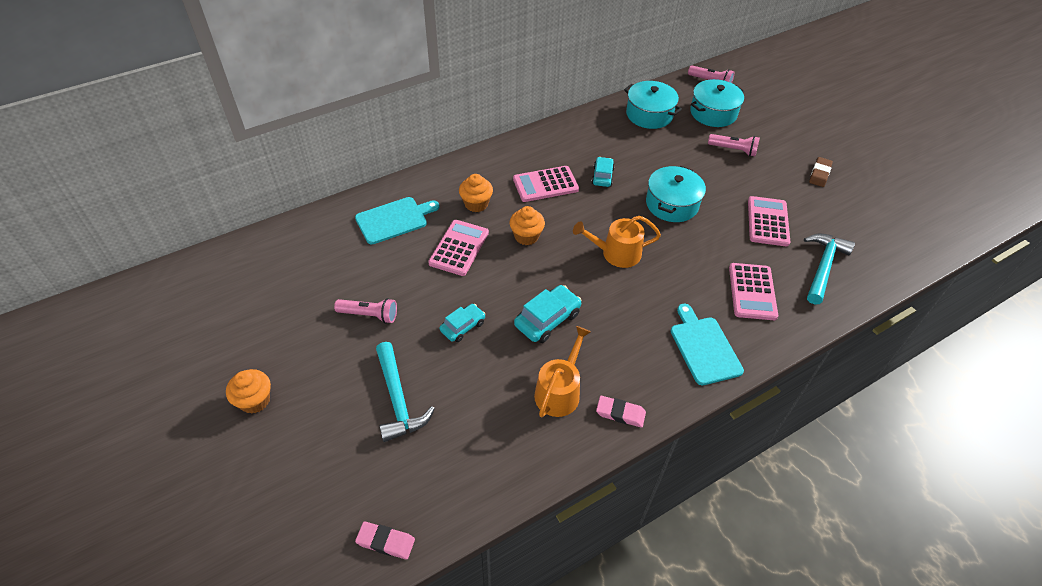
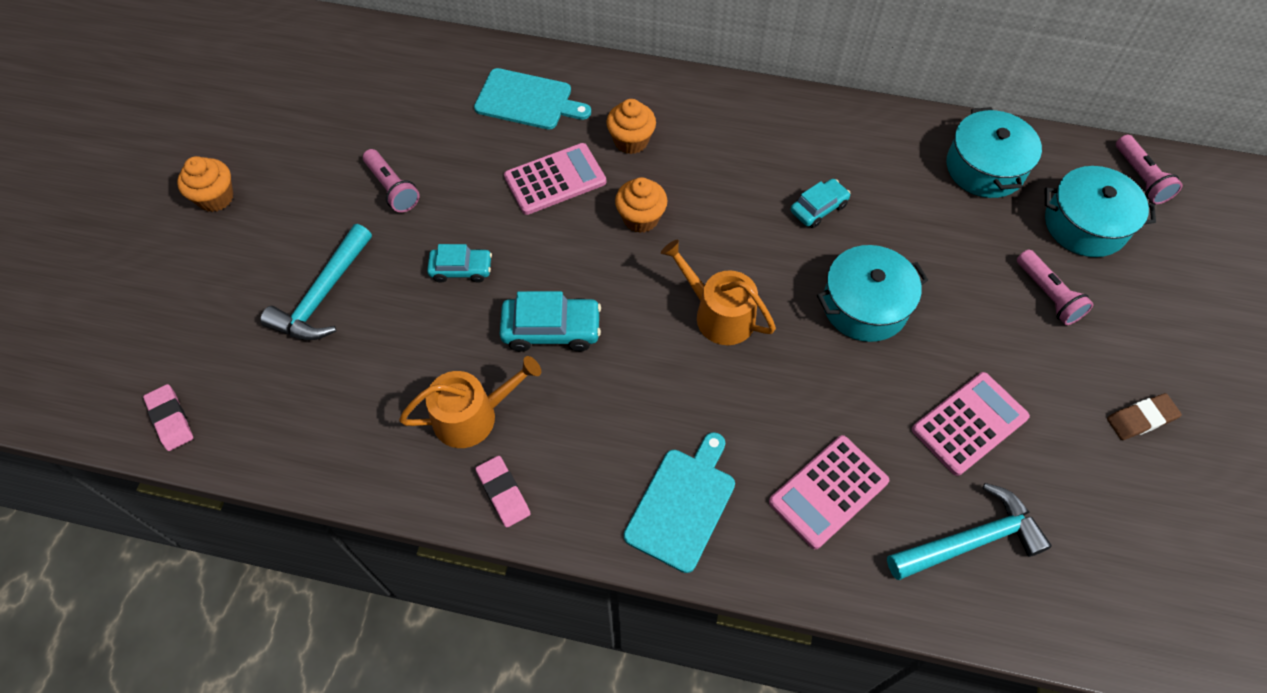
camera: 45 degrees right, 10 degrees up
(545, 184) = (736, 171): pink calculator -> none

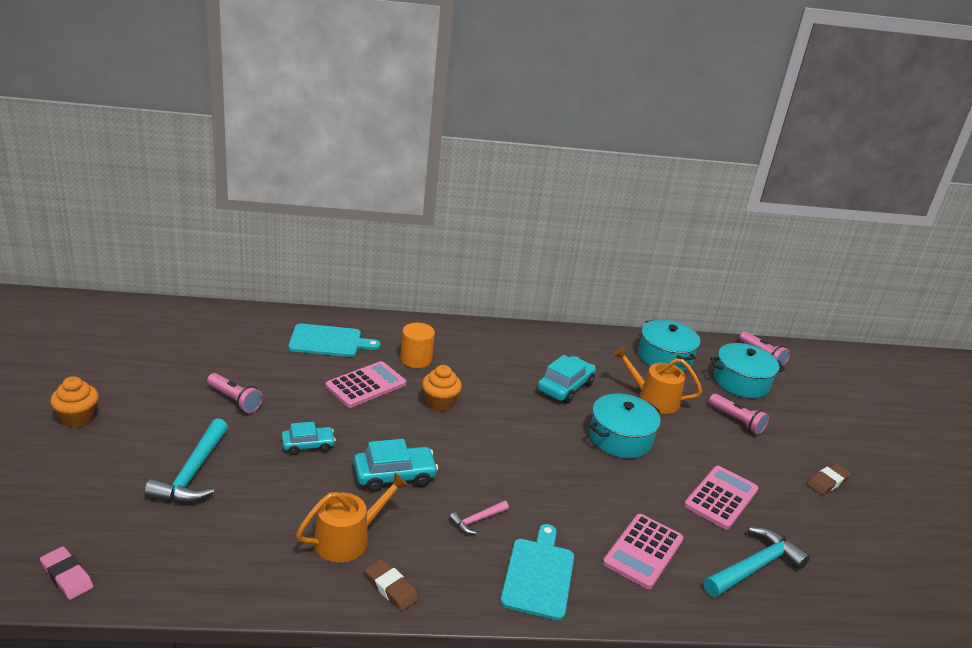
camera: 20 degrees left, 30 degrees down
(503, 493) = (391, 588): pink eraser -> brown eraser
(631, 141) = (416, 359): orange cupcake -> orange cylinder
(632, 412) = (477, 520): none -> pink hammer
(718, 314) = (519, 453): orange watering can -> orange watering can (653, 399)
(818, 208) = (565, 387): turquoise car -> turquoise car, size x1.52

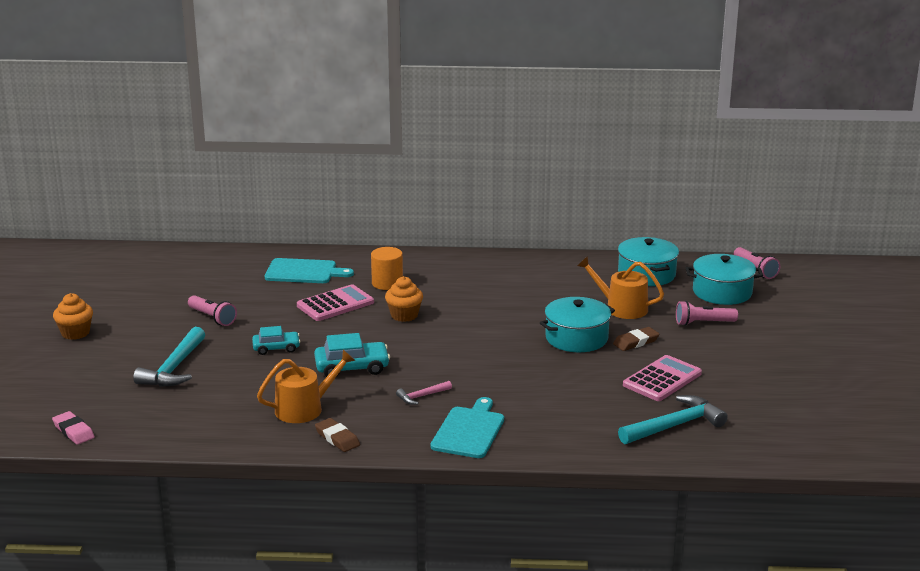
camera: 10 degrees right, 5 degrees down
(565, 387) = (532, 300): turquoise car -> none
(643, 551) = (571, 416): pink calculator -> none
(736, 421) = (703, 323): pink flashlight -> pink flashlight turned 120 degrees clockwise
(827, 481) = (778, 367): brown eraser -> brown eraser (636, 342)

